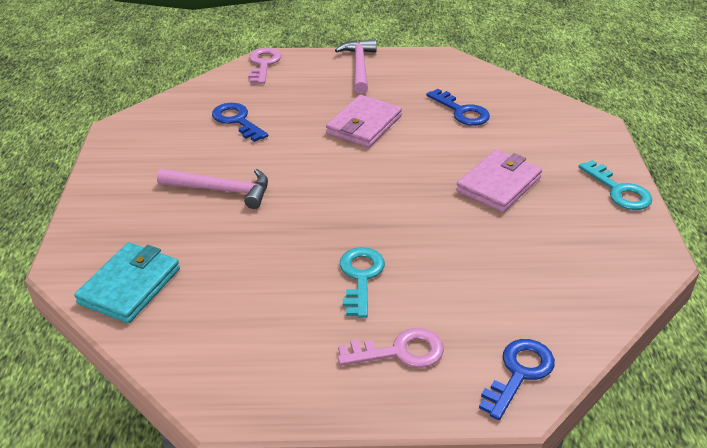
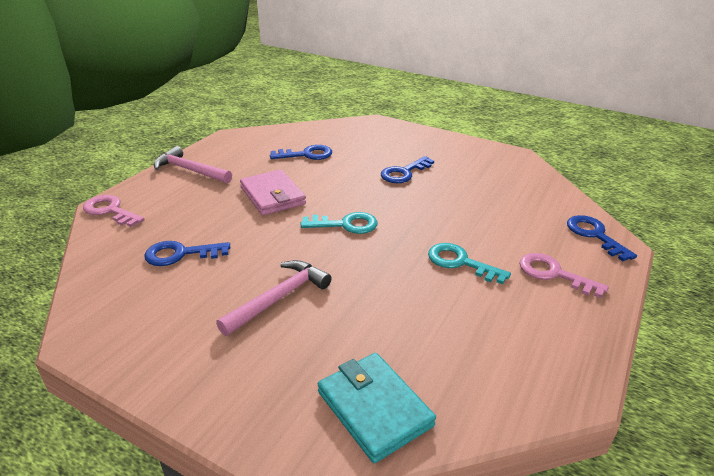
camera: 60 degrees left, 5 degrees down
(400, 352) = (553, 274): pink key -> pink key turned 75 degrees counterclockwise
(498, 184) = (404, 173): pink wallet -> blue key
(619, 191) = (447, 141): turquoise key -> turquoise key (346, 225)

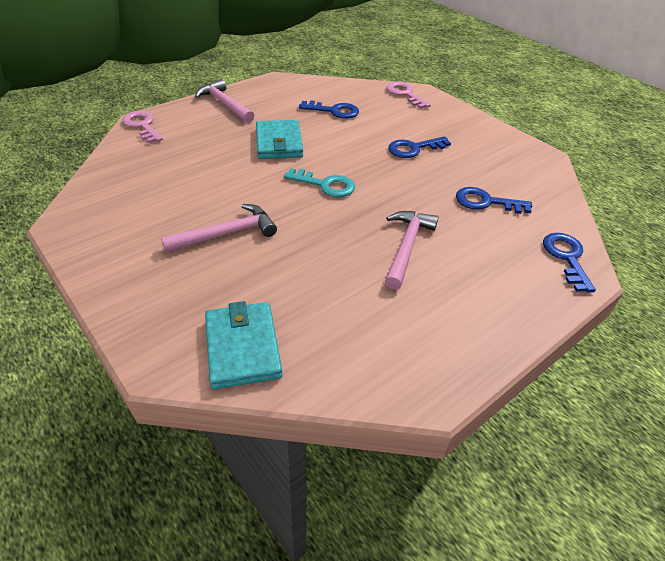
camera: 20 degrees right, 10 degrees up
(180, 254) = (173, 176): blue key -> blue key (485, 202)
(272, 196) = (279, 143): pink wallet -> turquoise wallet
(460, 262) = (407, 247): turquoise key -> pink hammer
(553, 274) = (491, 283): pink key -> pink key (405, 94)

